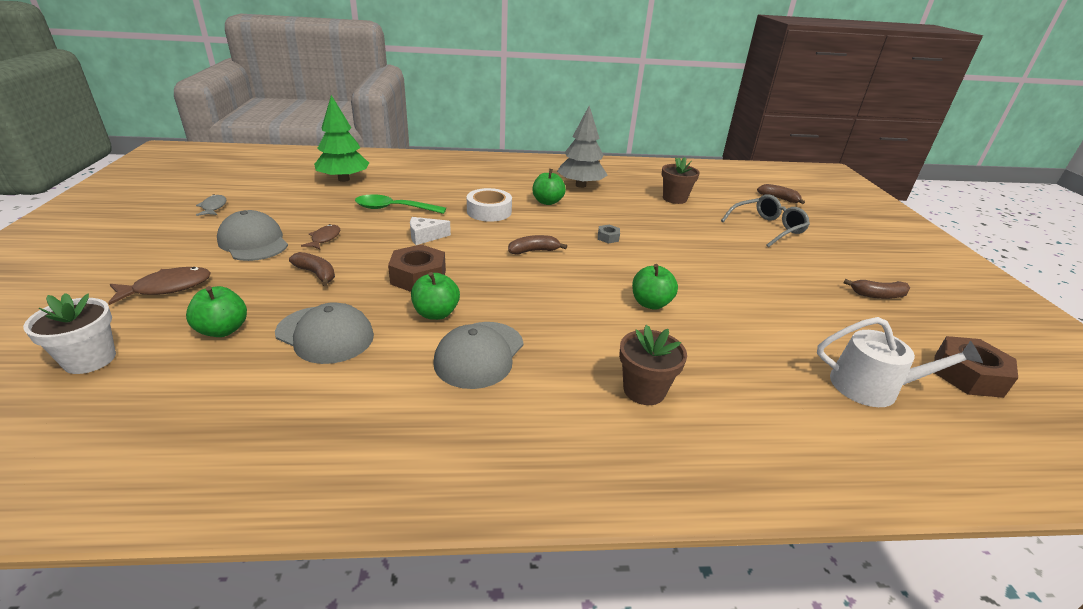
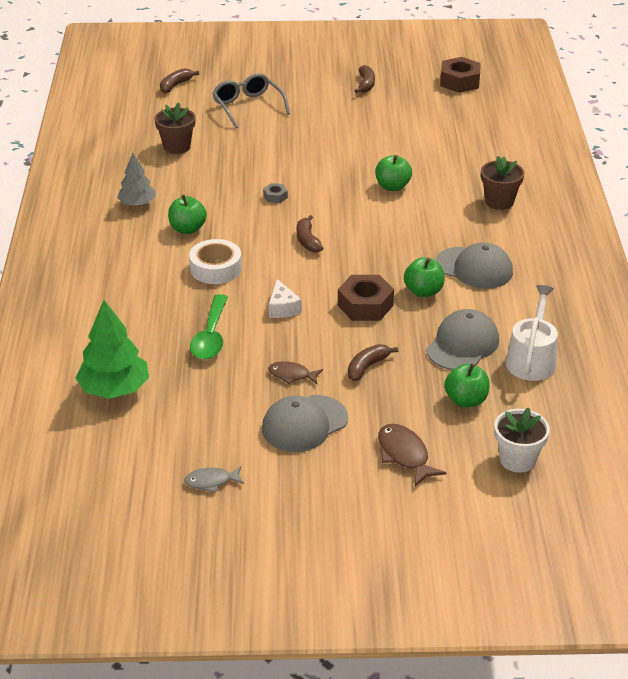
camera: 85 degrees left, 5 degrees up
(580, 185) = (137, 204): grey tree -> grey tree, size x0.63
(872, 387) = (478, 118): white watering can -> white watering can (532, 359)

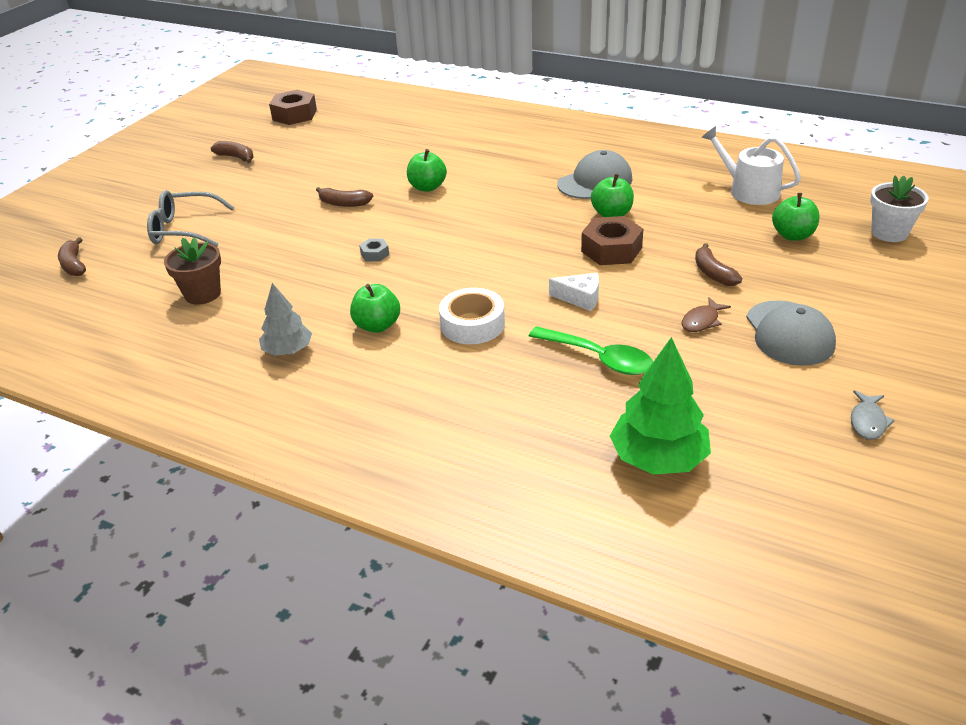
camera: 60 degrees left, 0 degrees up
(308, 241) = (473, 254): brown banana -> brown banana (344, 203)
(404, 455) = (863, 287): brown fish -> none
(462, 344) = (707, 216): grey cap -> none
(499, 201) = (504, 145): brown flower pot -> none

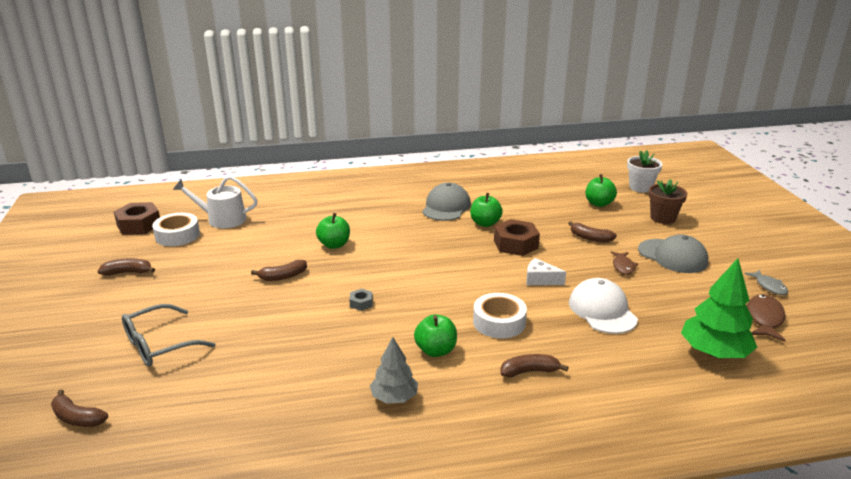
camera: 40 degrees left, 10 degrees down
(202, 294) = (255, 388): brown flower pot -> brown flower pot (663, 218)
(311, 134) = (177, 235): none -> white tape
(431, 383) = (529, 371): none -> brown banana
(580, 298) = (540, 280): white cheese -> white cheese turned 135 degrees counterclockwise
(599, 358) = (602, 310): green spoon -> white cap
(748, 190) = (541, 186): white watering can -> white watering can (222, 219)
(790, 453) = (763, 318): none -> brown fish

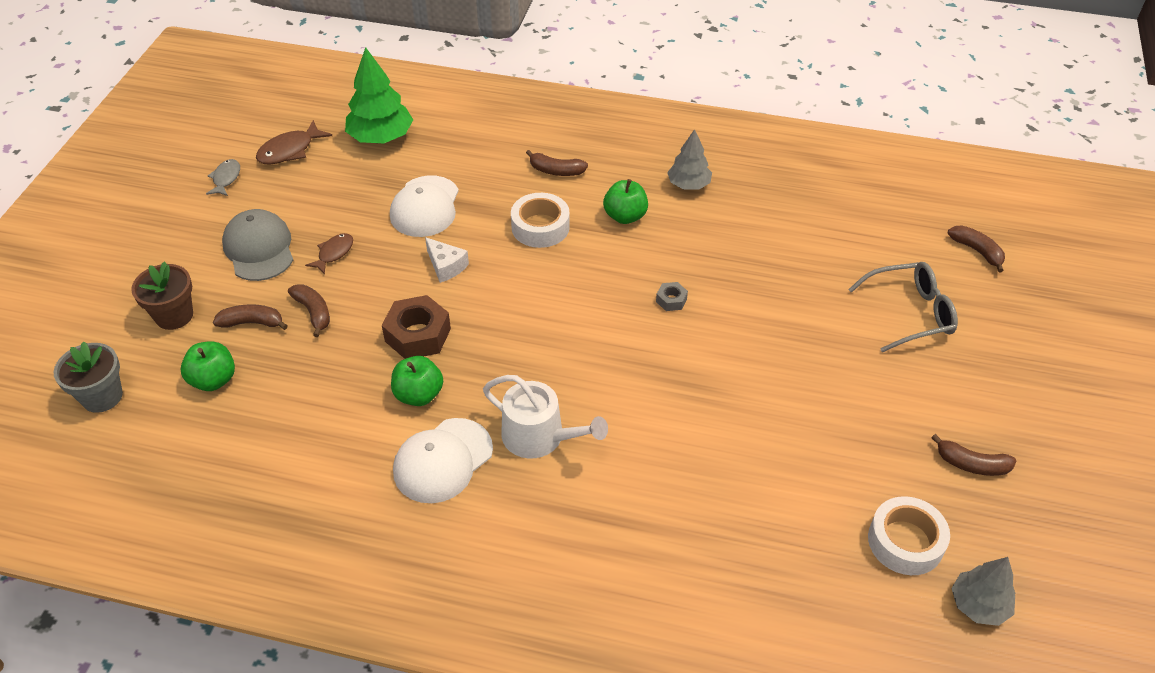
camera: 155 degrees left, 20 degrees up
(139, 225) = (978, 605): brown nut -> grey tree
(222, 219) = (828, 567): white watering can -> white watering can (539, 437)
(283, 276) = (753, 379): brown banana -> brown banana (252, 323)
(334, 245) = (662, 423): green apple -> none
(446, 207) = (443, 460): grey cap -> white cap
(640, 187) = (102, 396): white flower pot -> grey flower pot

